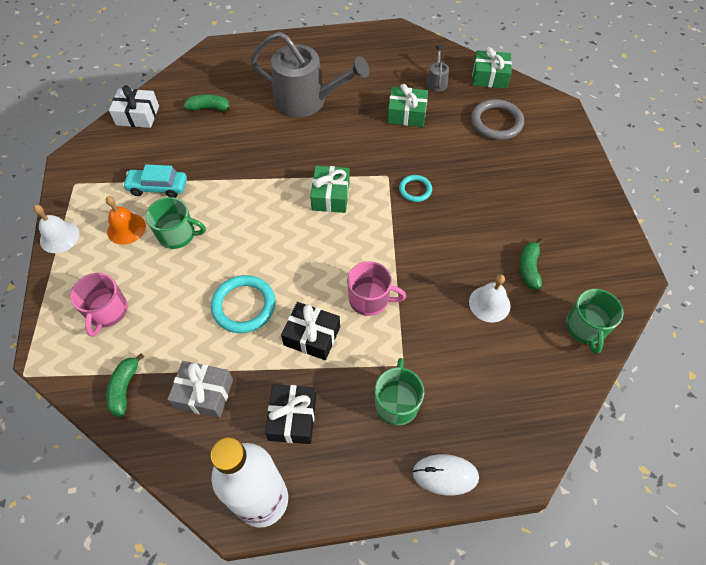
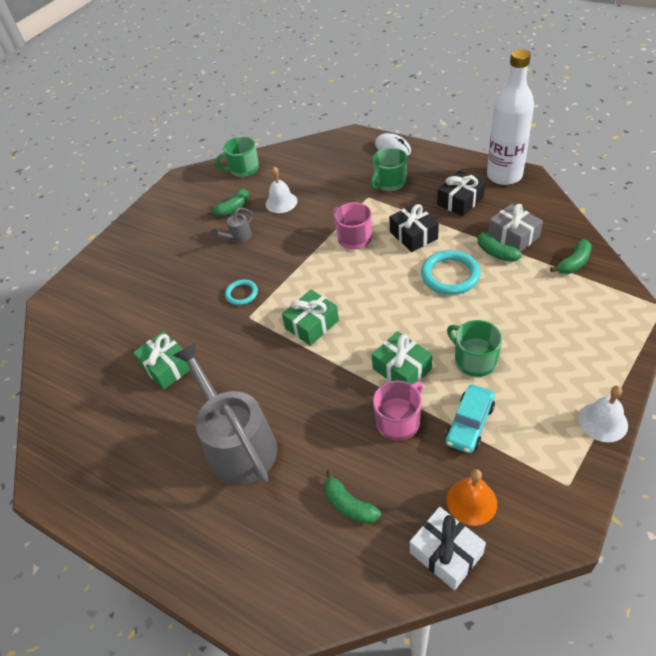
camera: 135 degrees left, 10 degrees down
(107, 311) = (571, 323): pink mug -> pink mug (399, 421)
(126, 228) = (524, 393): orange bell -> orange bell (471, 501)
(158, 187) = (469, 424): turquoise car -> turquoise car turned 75 degrees clockwise
(213, 359) = (495, 252): none -> green banana
(437, 82) = (99, 386): grey watering can -> grey watering can (238, 237)
(489, 77) = (53, 362): green gift -> green gift (402, 369)
(496, 122) = (111, 315): grey ring -> none
(586, 327) = (243, 169): green mug -> green mug turned 150 degrees counterclockwise

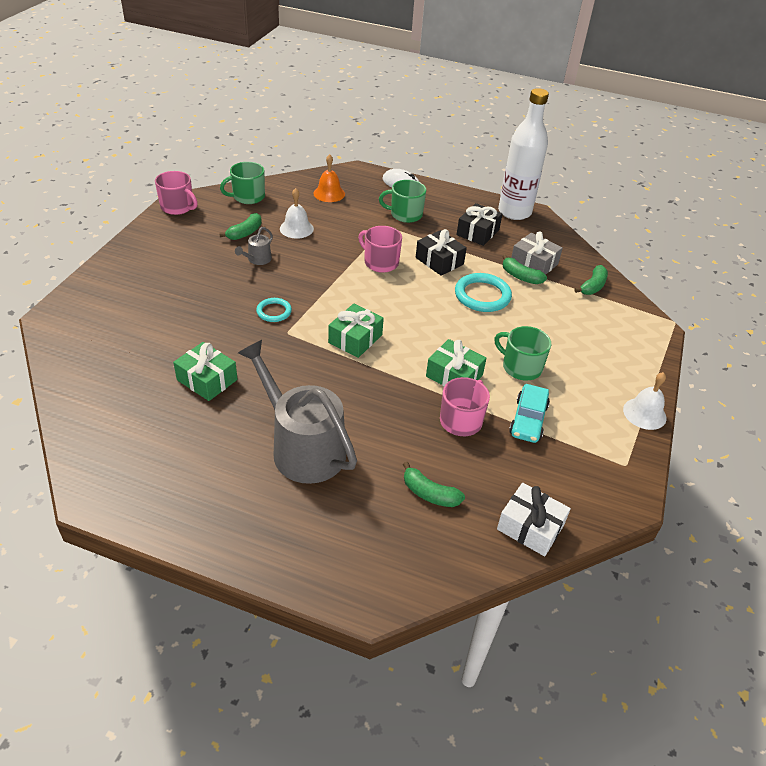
camera: 20 degrees left, 5 degrees down
(179, 183) = (178, 207): none -> pink mug
(389, 183) = (405, 214): green mug -> green mug turned 60 degrees clockwise
(471, 501) = (544, 483): orange bell -> orange bell (329, 193)

